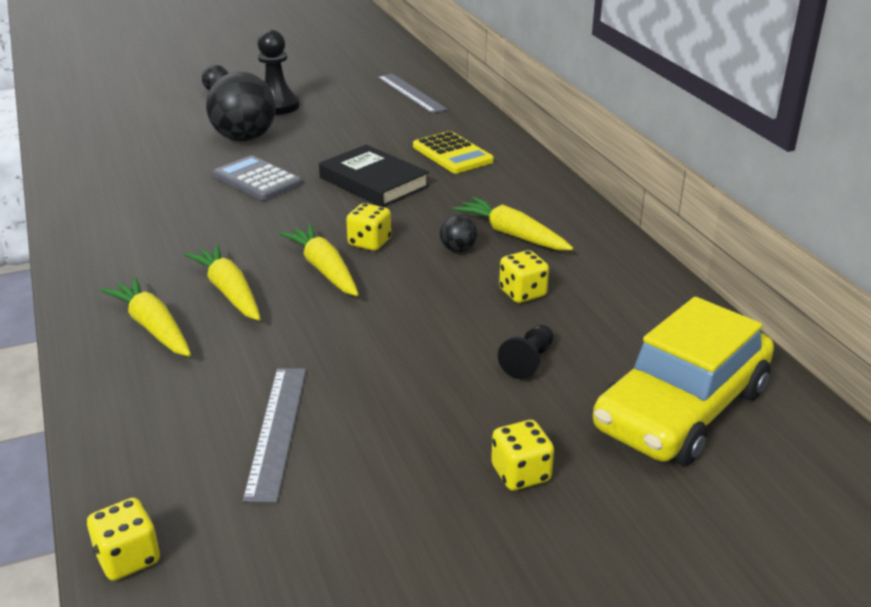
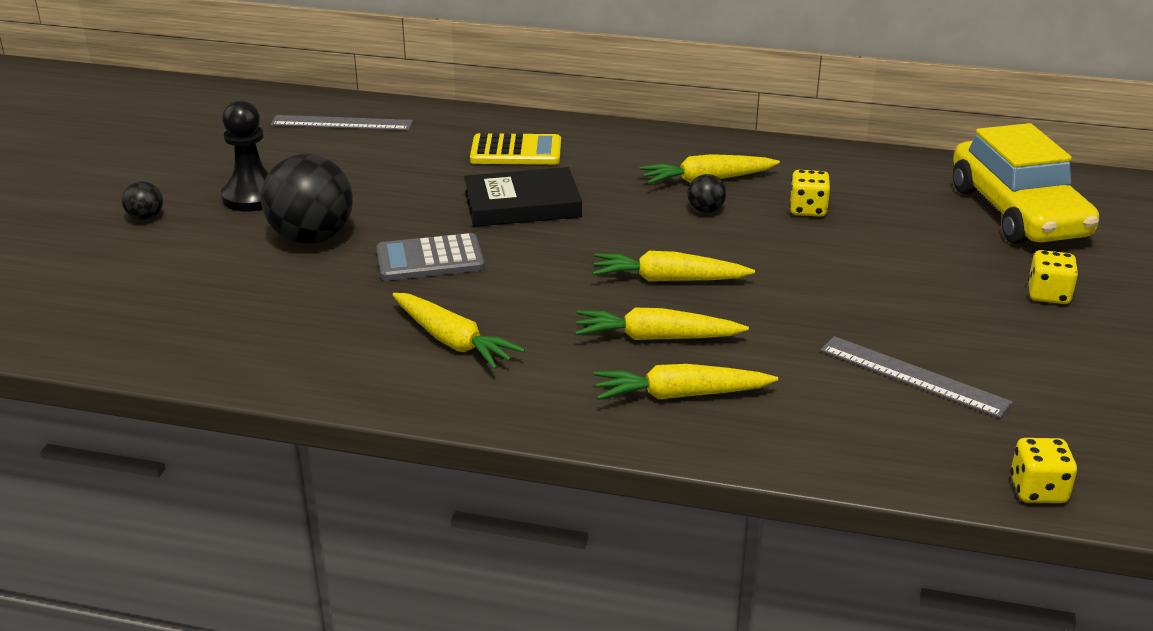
camera: 55 degrees left, 0 degrees up
(156, 222) = (452, 341): none -> yellow carrot
(369, 242) = (643, 244): yellow dice -> none
(528, 361) = (909, 242): black pawn -> none

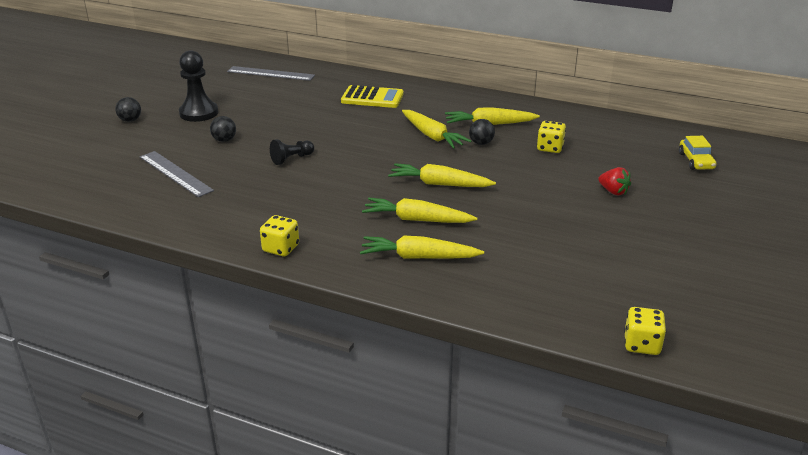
camera: 10 degrees right, 0 degrees up
(312, 238) = (224, 140): black ball -> black ball, size x0.45
(430, 259) = (292, 159): grey calculator -> black pawn
(452, 341) = (285, 209): yellow carrot -> yellow carrot (432, 136)
(522, 204) = (363, 130): black book -> none
(913, 376) = (582, 260): grey ruler -> grey ruler (175, 173)
(920, 268) = (613, 191): none -> red strawberry
(1018, 212) = (696, 161): yellow car -> yellow car, size x0.42
(1048, 295) = (697, 216): yellow dice -> yellow dice (281, 248)

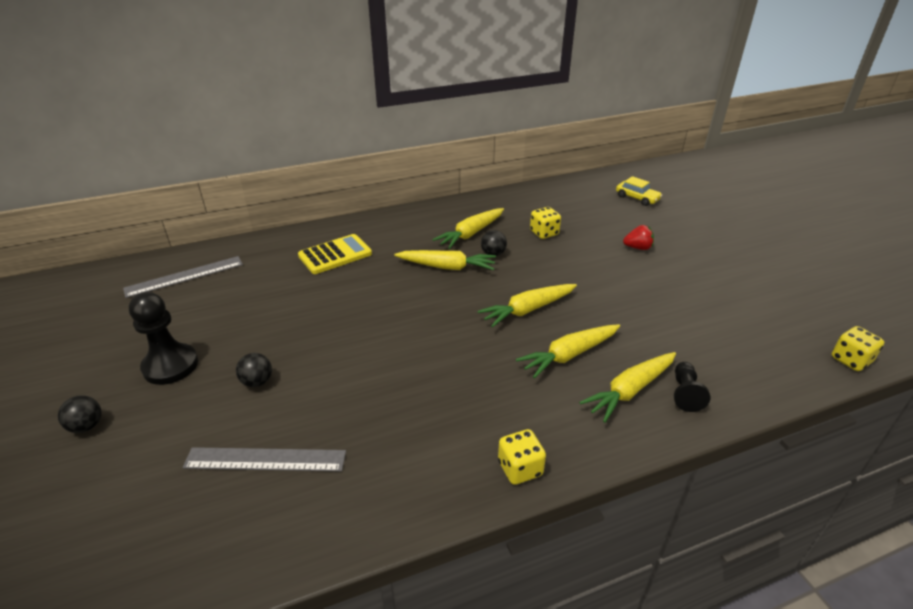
camera: 45 degrees left, 5 degrees up
(292, 159) = (365, 361): black pawn -> black pawn (685, 393)

